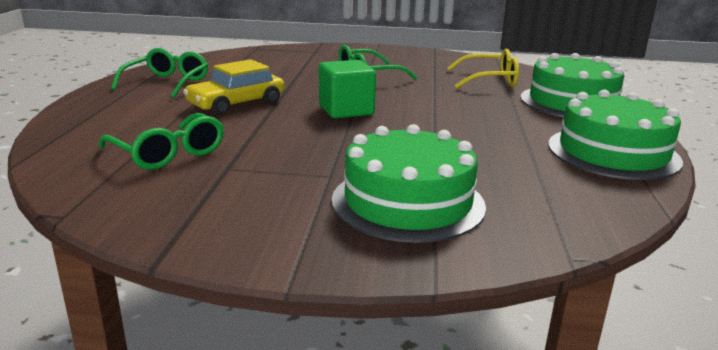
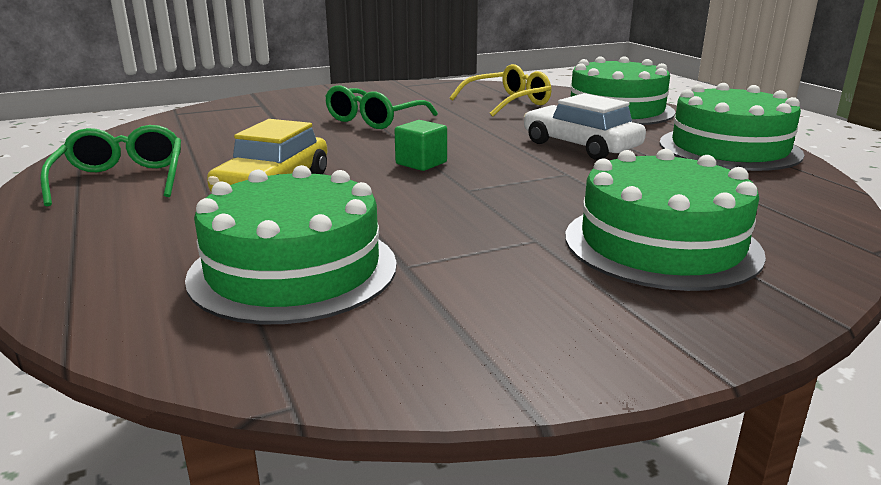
camera: 30 degrees left, 0 degrees up
(168, 153) = (293, 269): green glasses -> green cake
(346, 110) = (421, 163): green cube -> green cube, size x0.64
(484, 123) = (580, 146): none -> white car

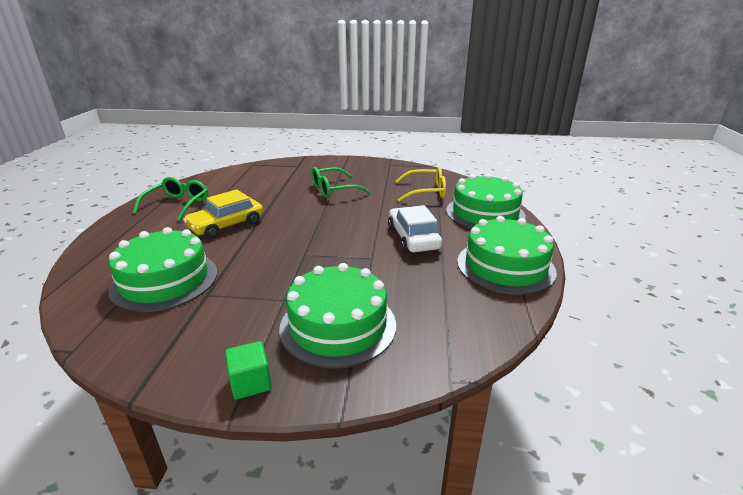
camera: 30 degrees right, 5 degrees up
(421, 163) = (309, 228): green cube -> green cube (250, 382)

